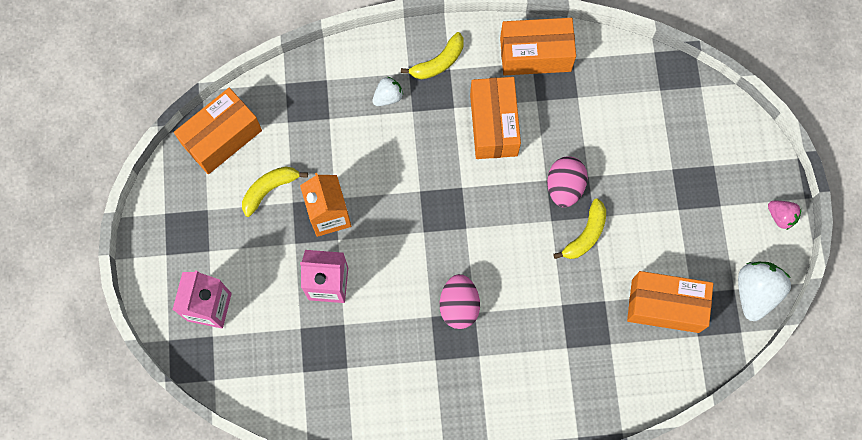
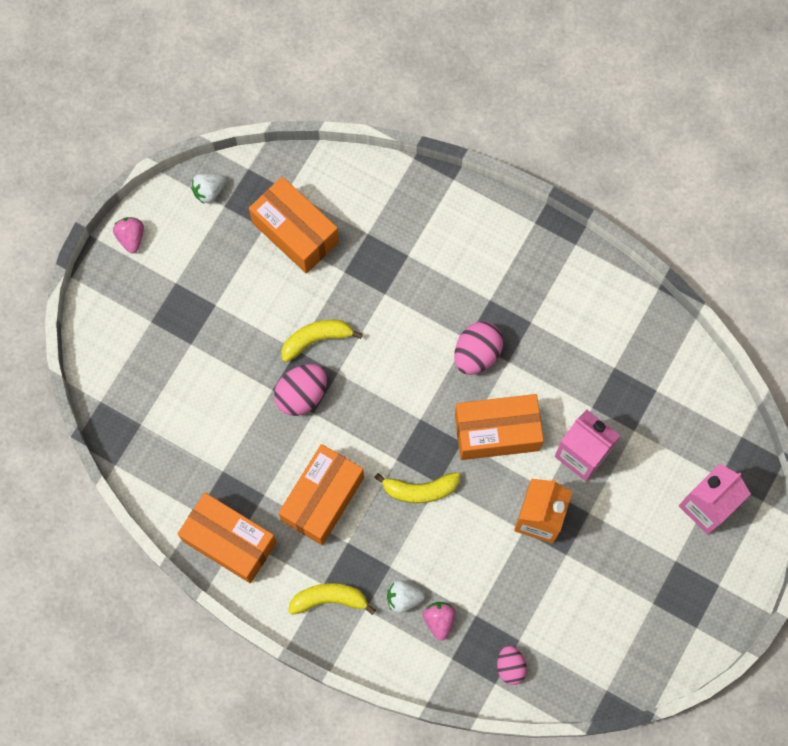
camera: 145 degrees left, 0 degrees up
(222, 137) = (594, 668): orange box -> orange box (497, 432)
(270, 189) = (580, 582): yellow banana -> yellow banana (420, 490)
(282, 100) = (510, 667): none -> pink egg
(352, 98) = (439, 620): none -> pink strawberry
(755, 292) = (209, 191): white strawberry -> white strawberry, size x0.56

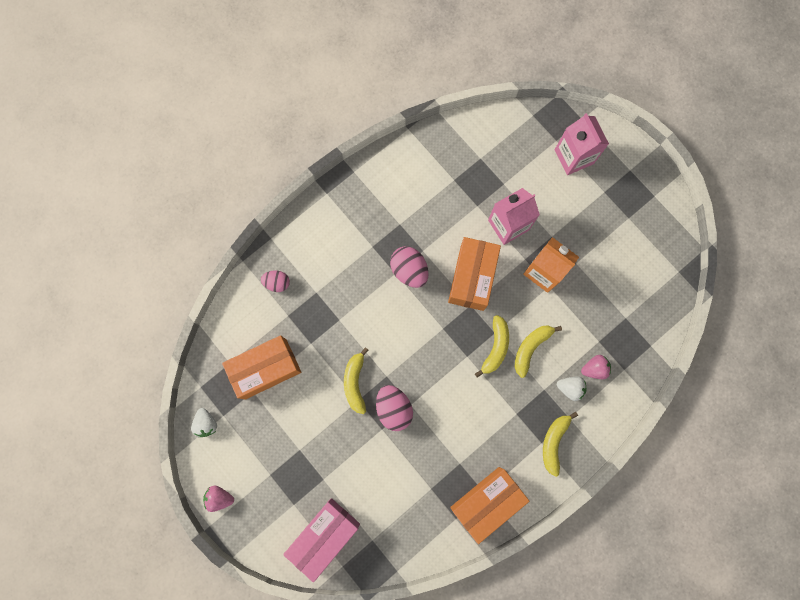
camera: 70 degrees left, 5 degrees up
(128, 368) = (324, 536): none -> pink box
(322, 499) = (478, 421): orange box -> none
(403, 598) = (570, 388): white strawberry -> white strawberry turned 90 degrees counterclockwise
(435, 533) = (531, 348): none -> yellow banana
(439, 620) = (594, 368): pink strawberry -> pink strawberry turned 150 degrees clockwise
(510, 667) = (642, 331): pink egg -> pink egg (277, 283)

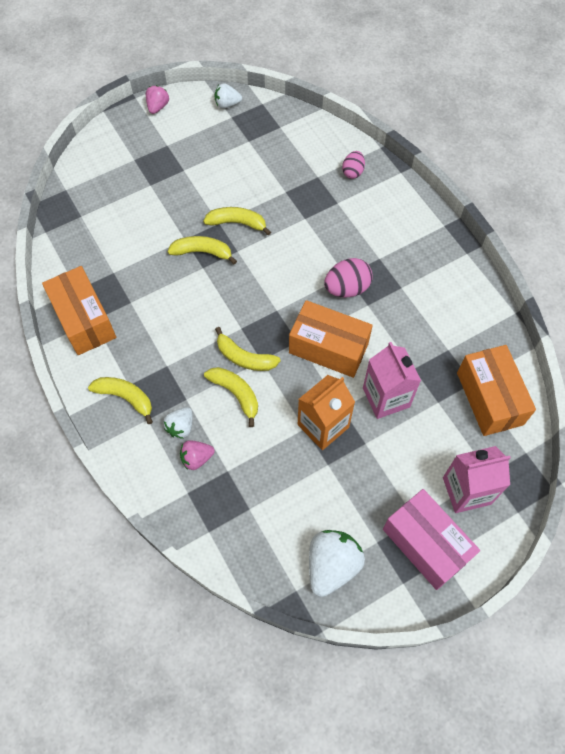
camera: 100 degrees right, 15 degrees down
(266, 369) = (268, 153): orange box -> orange box (489, 398)
(324, 536) = (98, 179): pink box -> pink box (425, 544)
(394, 408) = (202, 252): pink egg -> yellow banana
(594, 368) = (196, 458): pink strawberry -> pink strawberry turned 75 degrees clockwise
(654, 248) = (332, 565): none -> white strawberry

